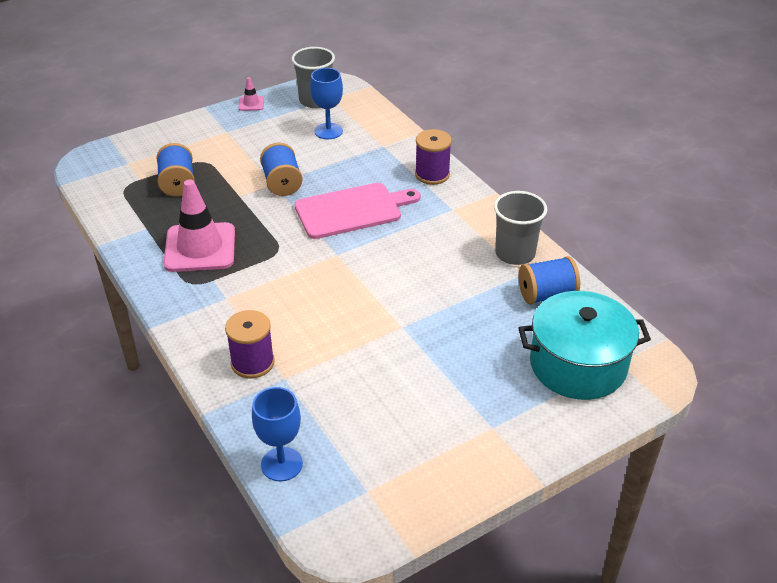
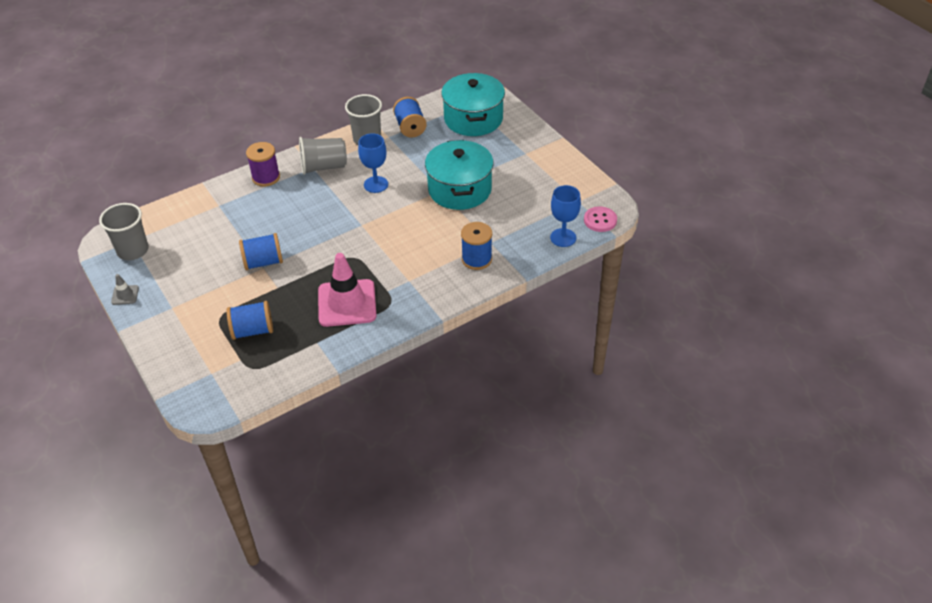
camera: 90 degrees left, 5 degrees up
(251, 104) = (125, 295): pink traffic cone -> grey traffic cone
(252, 363) = (476, 259): purple spool -> blue spool
(316, 518) = (600, 220): none -> pink button
(328, 131) = (188, 239): blue goblet -> blue goblet (376, 184)
(352, 210) = (307, 219): pink cutting board -> none
(403, 347) = (459, 189): none -> turquoise pot
(453, 218) = (323, 167): none -> grey cup

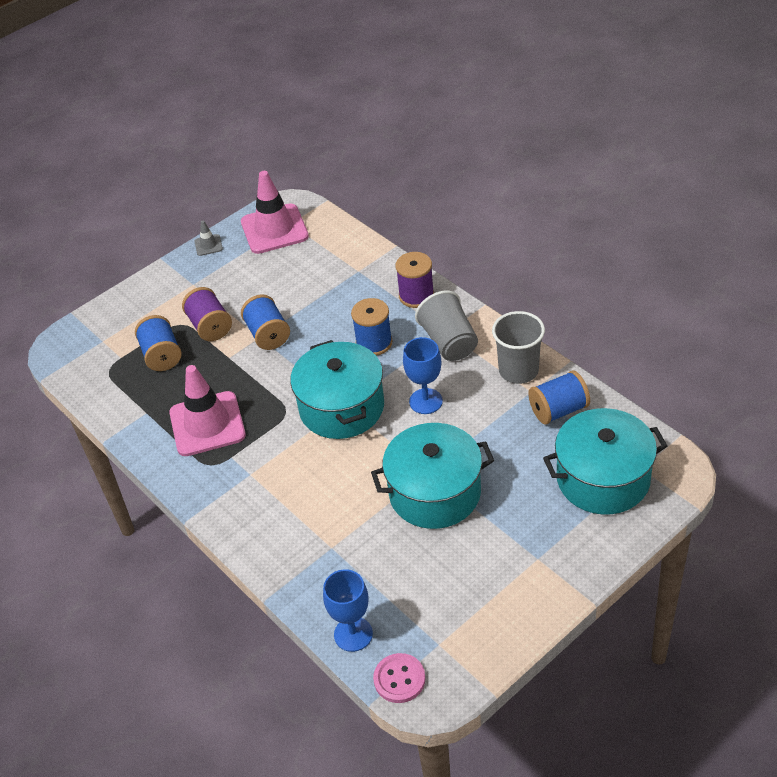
camera: 85 degrees right, 0 degrees up
(133, 250) = (274, 229): grey cup -> pink traffic cone
(233, 298) = (210, 326): none -> purple spool
(363, 226) = (341, 407): none -> turquoise pot
(476, 259) = (296, 537): blue spool -> blue spool (374, 343)

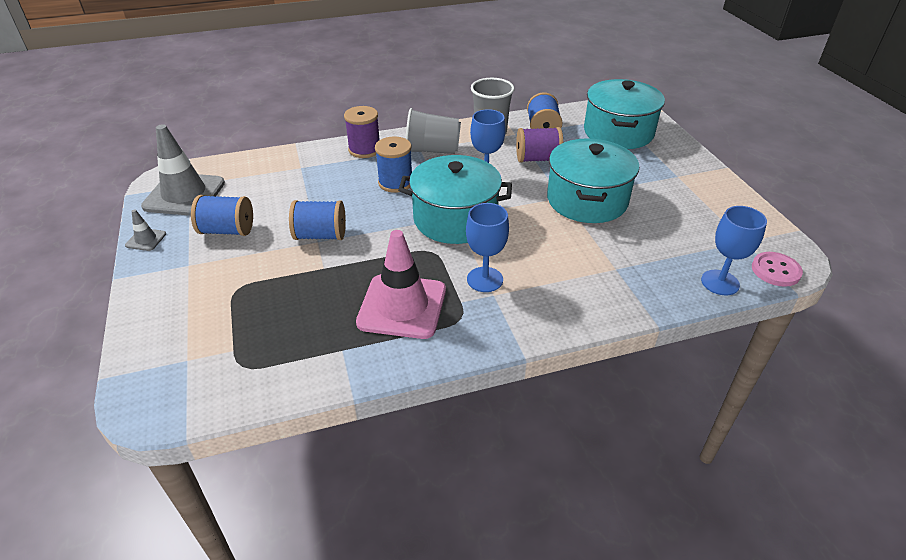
camera: 70 degrees left, 5 degrees down
(161, 355) = (267, 315): blue spool -> blue spool (227, 230)
(210, 326) = (265, 269): purple spool -> purple spool (537, 159)
(266, 461) = (485, 279): none -> blue goblet
(274, 229) = (184, 195): pink traffic cone -> grey traffic cone

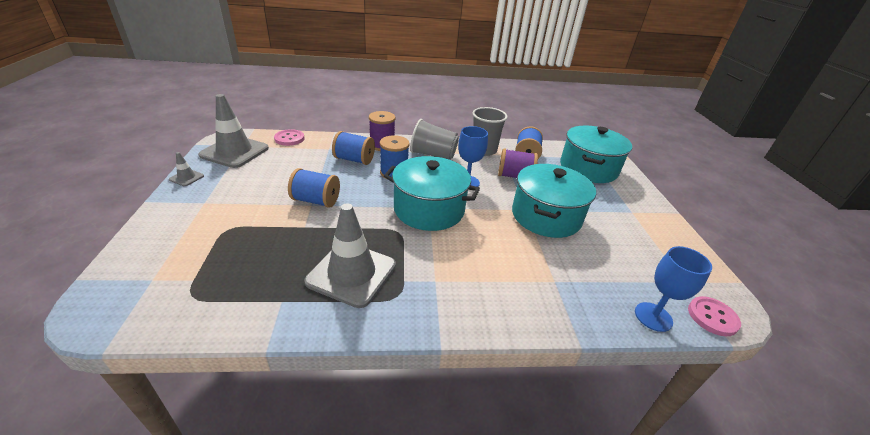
camera: 10 degrees right, 5 degrees down
(227, 230) = (248, 183): blue spool -> blue spool (354, 160)
(244, 163) = (289, 139): none -> pink button
(402, 306) = (351, 273): pink traffic cone -> grey traffic cone
(485, 279) = (433, 265): blue goblet -> none

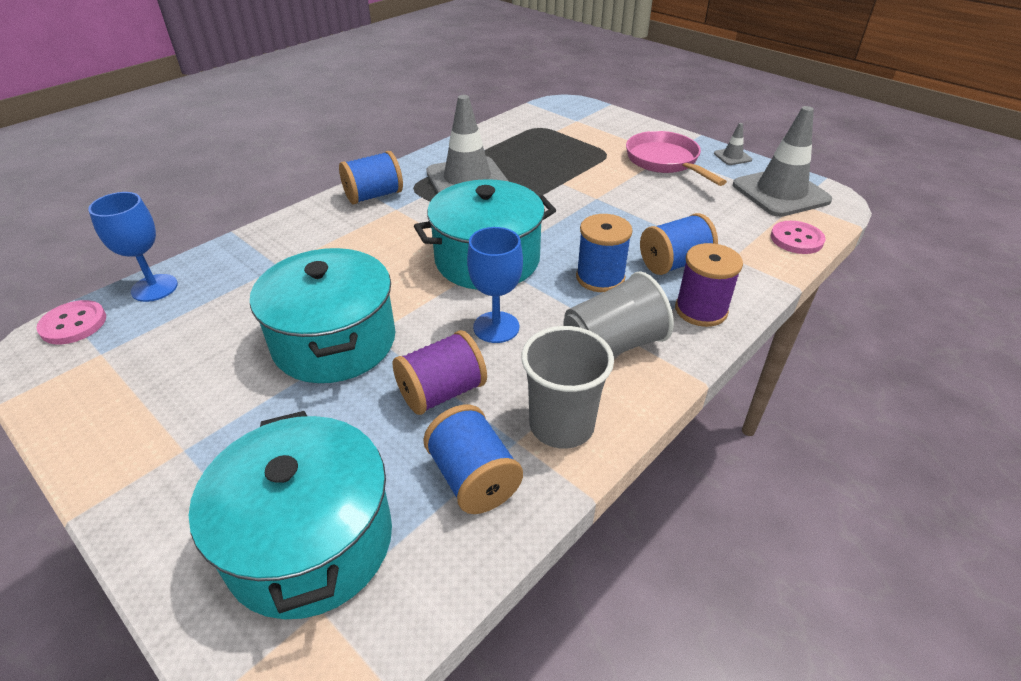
camera: 140 degrees right, 5 degrees up
(221, 199) = (665, 161): none -> pink pan
(316, 201) = (601, 202): blue spool -> blue spool (374, 196)

